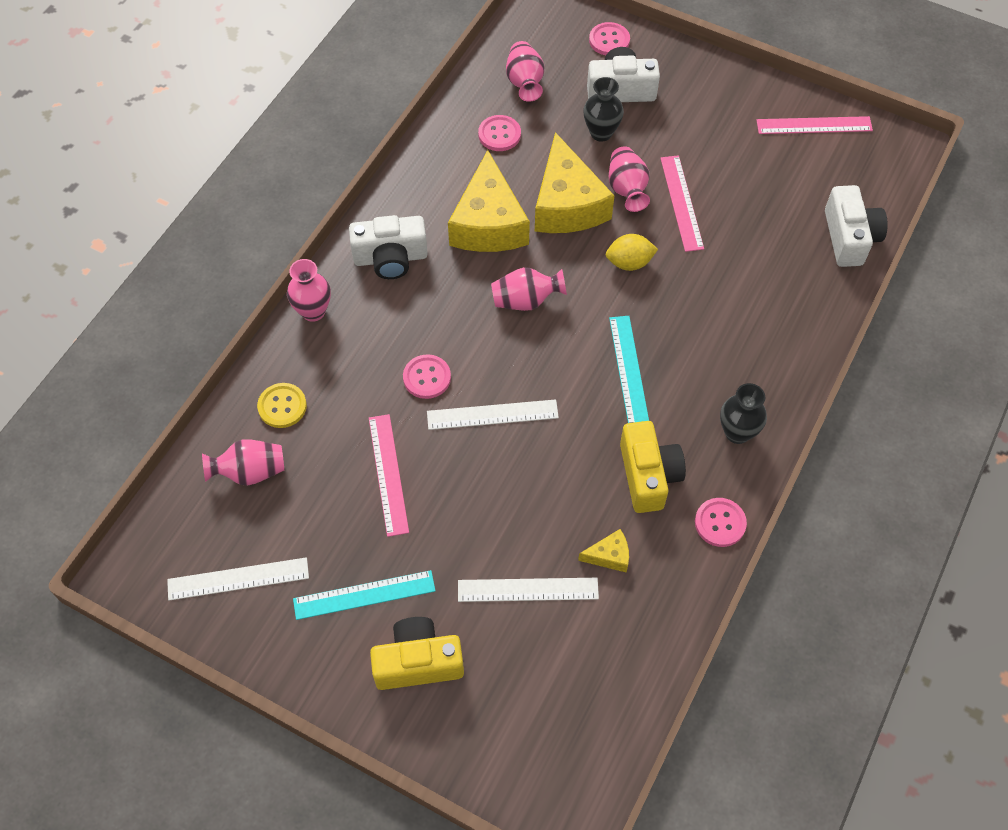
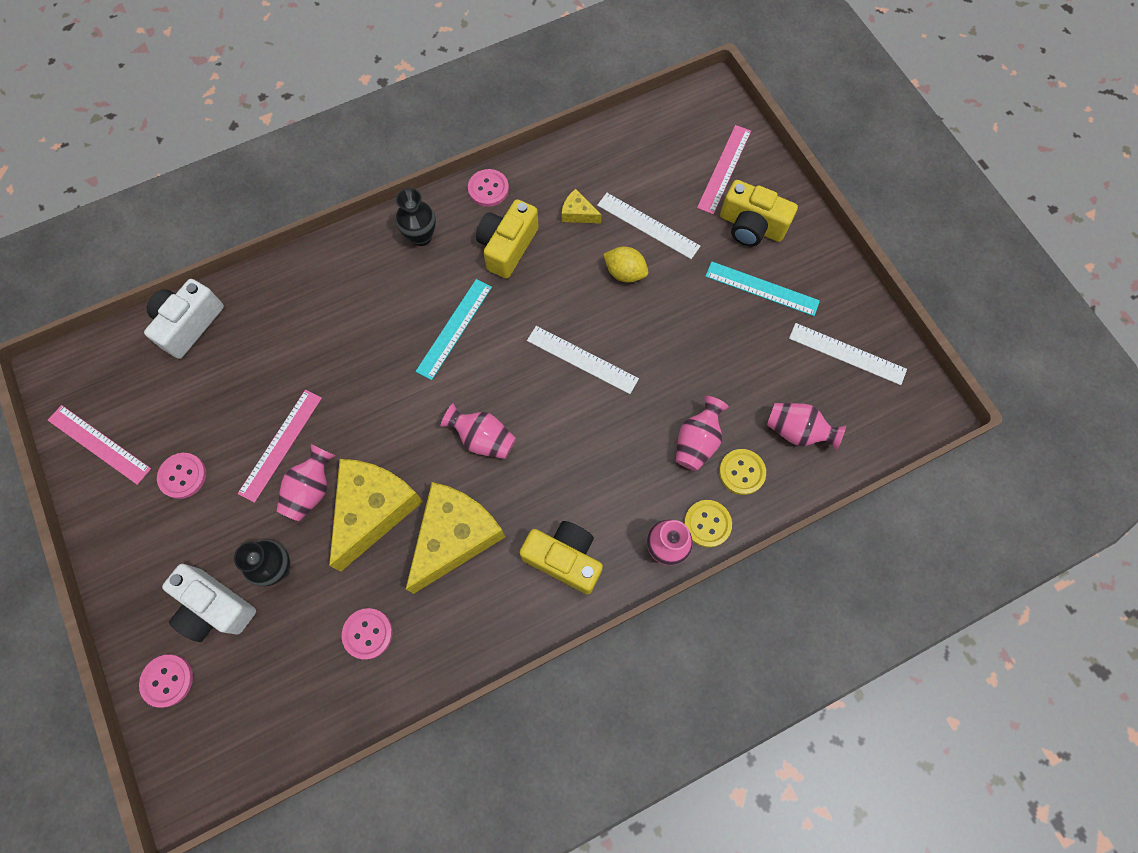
camera: 145 degrees left, 10 degrees up
(288, 349) = (707, 524): none -> yellow button
(388, 474) = (691, 363): pink ruler -> pink ruler (724, 169)
(390, 258) = (564, 559): white camera -> yellow camera
(427, 377) = (610, 422): pink button -> pink button (182, 476)
(525, 82) = (292, 684): pink vase -> pink vase (697, 442)
(629, 263) = (373, 417): yellow lemon -> yellow lemon (624, 273)

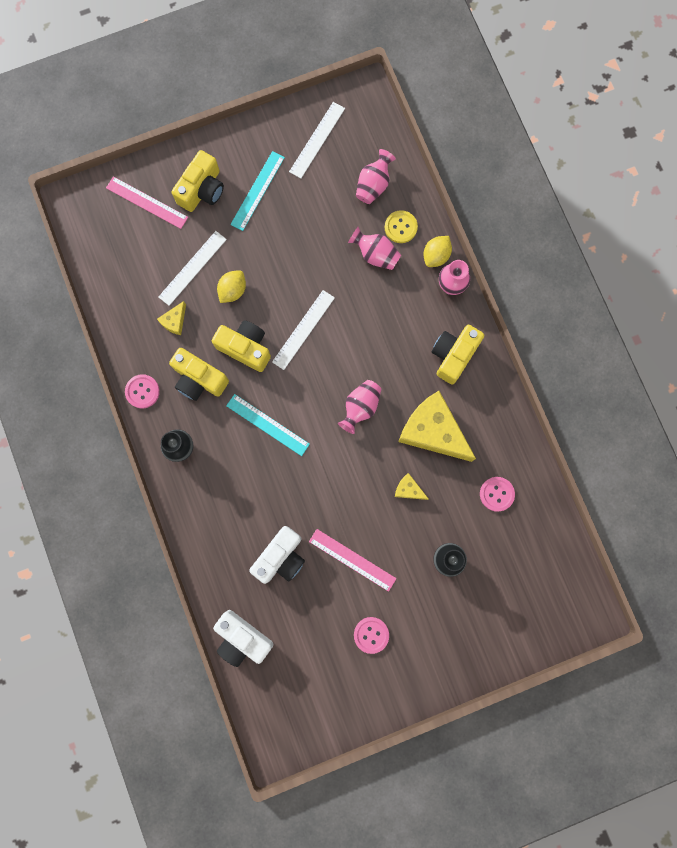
camera: 85 degrees left, 10 degrees up
(99, 444) = (339, 704): pink ruler -> none
(167, 680) = (520, 635): pink button -> none
(215, 607) = (471, 604): white camera -> white camera (281, 557)
(311, 490) = (389, 535): pink vase -> none
(373, 510) = (408, 489): yellow cheese -> yellow cheese, size x0.43
(551, 294) = (245, 348): none -> yellow camera
(707, 524) = (436, 256): yellow button -> yellow lemon

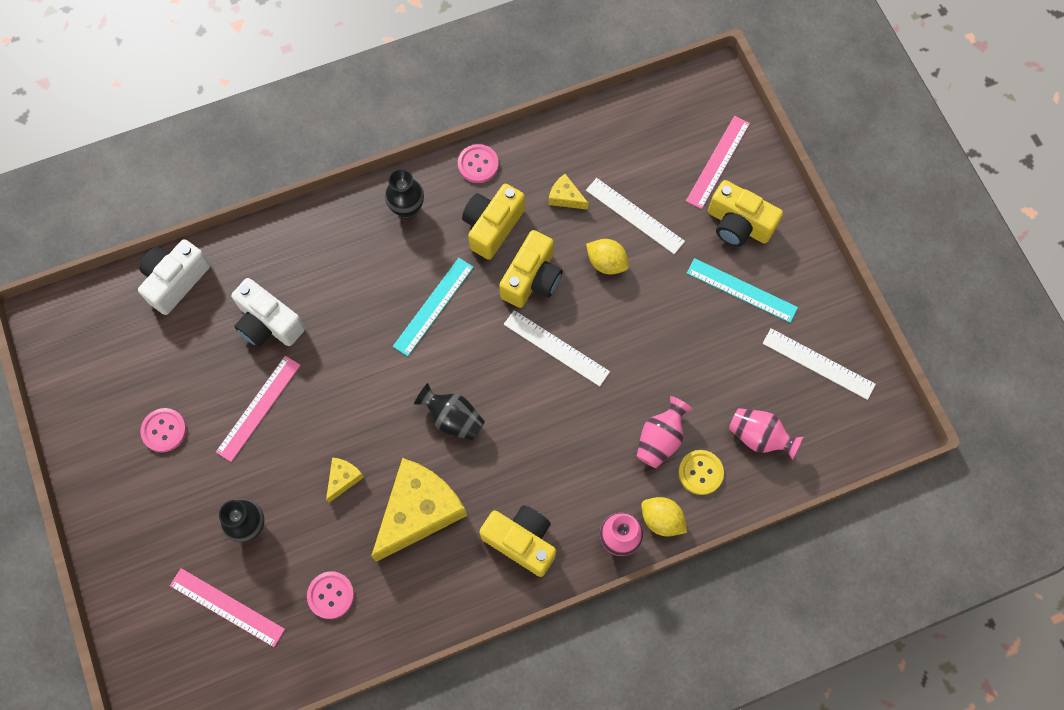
camera: 90 degrees right, 10 degrees down
(360, 407) = (453, 419): pink vase -> black vase
(508, 572) = (227, 607): none -> pink ruler

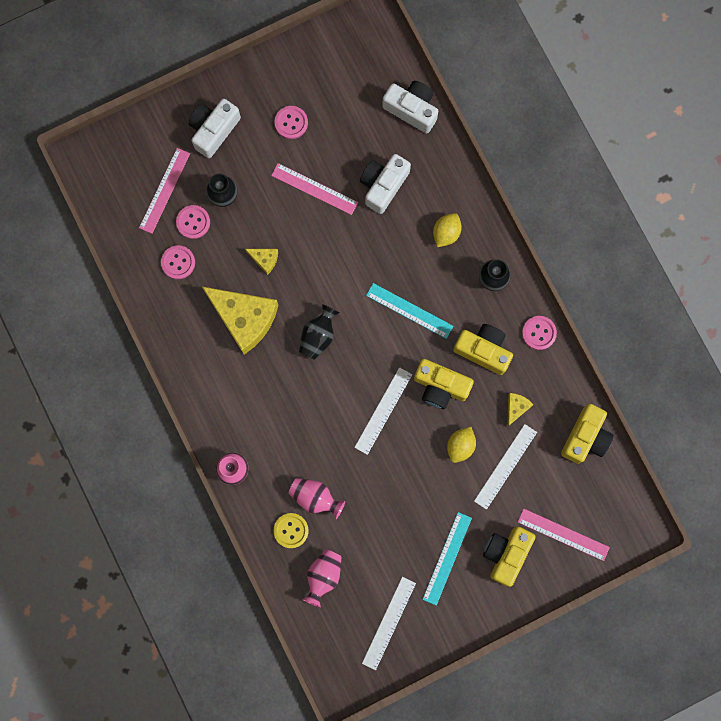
camera: 85 degrees right, 10 degrees up
(155, 533) = (214, 130): none -> white camera
(278, 570) = (193, 222): none -> pink button
(521, 541) = (227, 397): yellow camera -> yellow camera (585, 437)
(661, 520) = (251, 502): yellow lemon -> yellow lemon (446, 233)

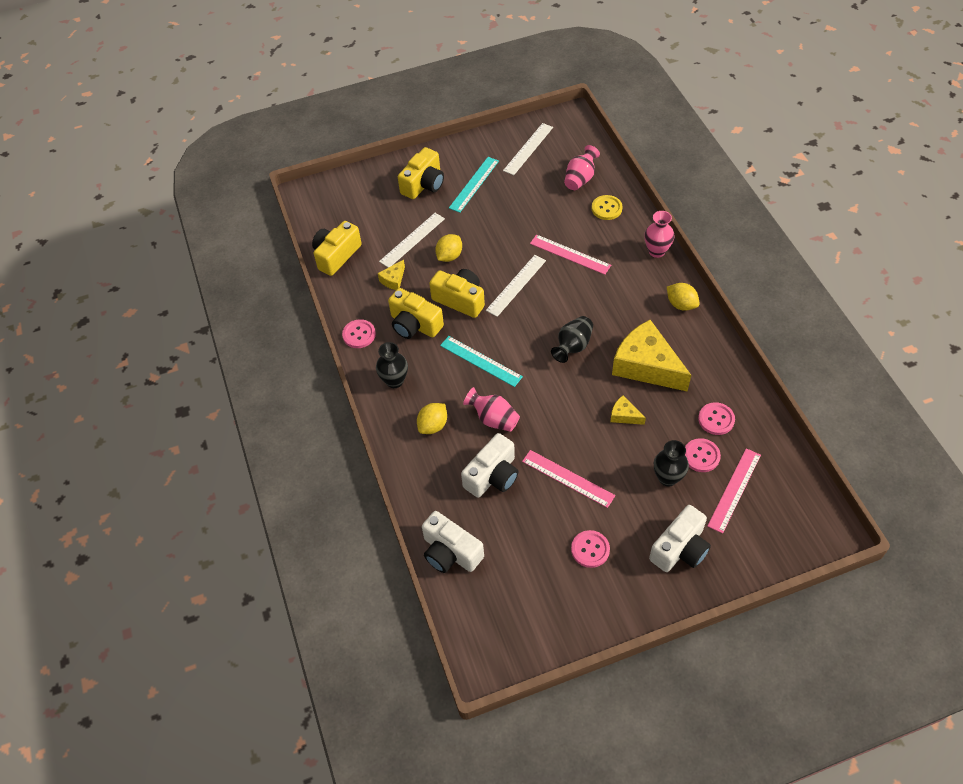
camera: 170 degrees left, 25 degrees down
(209, 398) = (681, 304): none -> yellow lemon
(315, 497) = (584, 228): pink vase -> pink vase (493, 419)
(563, 535) = (373, 193): pink ruler -> pink ruler (570, 254)

